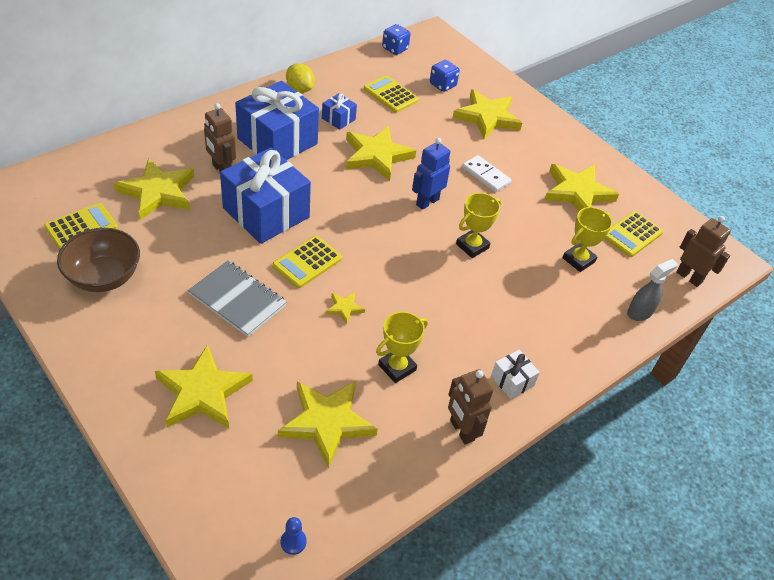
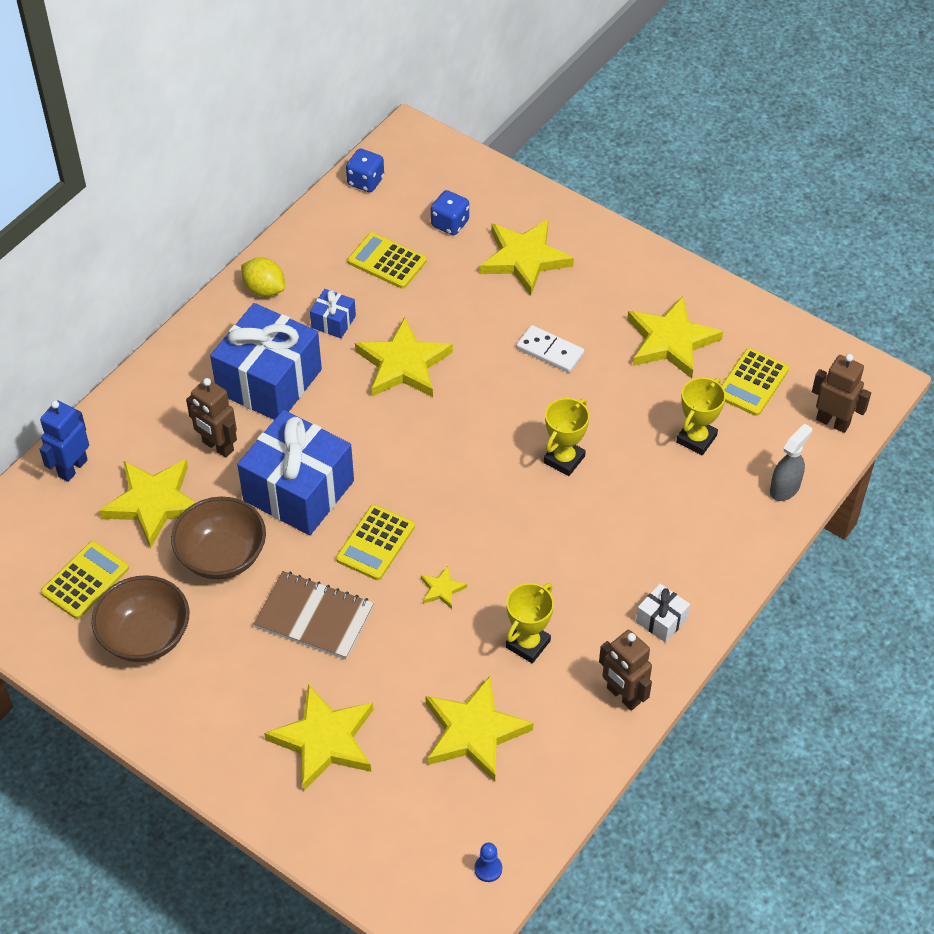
camera: 10 degrees left, 5 degrees up
(189, 239) = (222, 556): none -> brown bowl
(237, 300) = (314, 617): grey notebook -> brown notebook
(427, 202) = (489, 413): blue robot -> blue robot (72, 468)

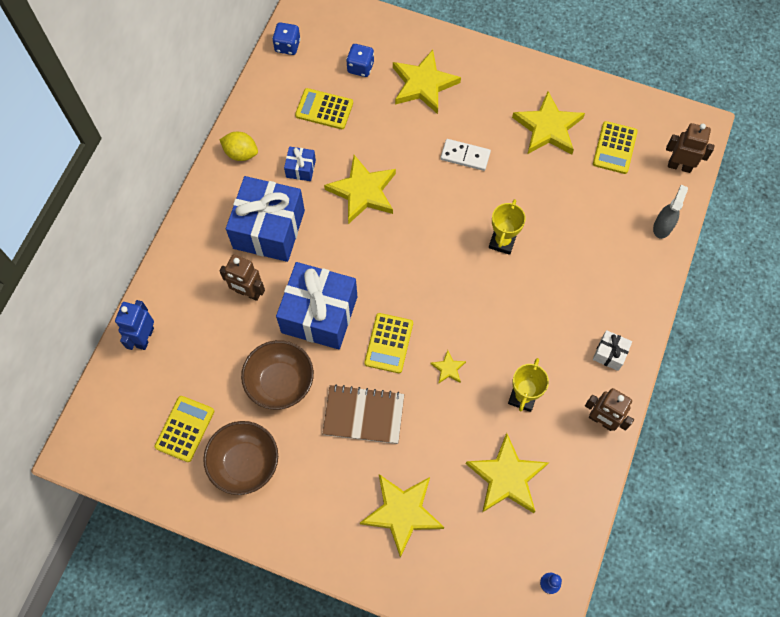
camera: 15 degrees left, 15 degrees up
(154, 503) = (215, 351): yellow star -> none
(696, 439) = (590, 202): yellow trophy -> none

